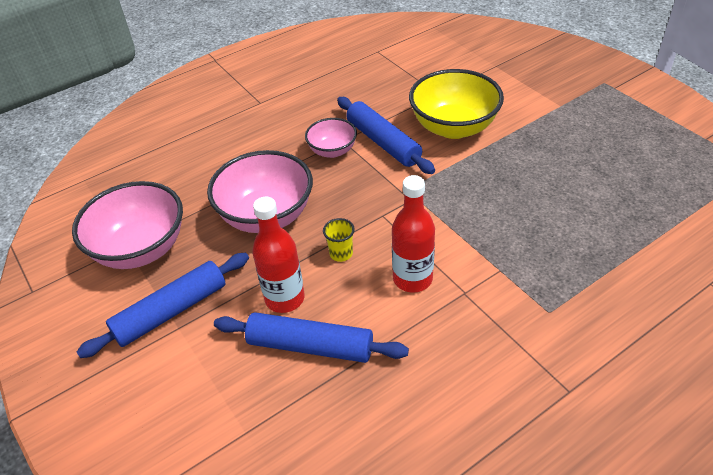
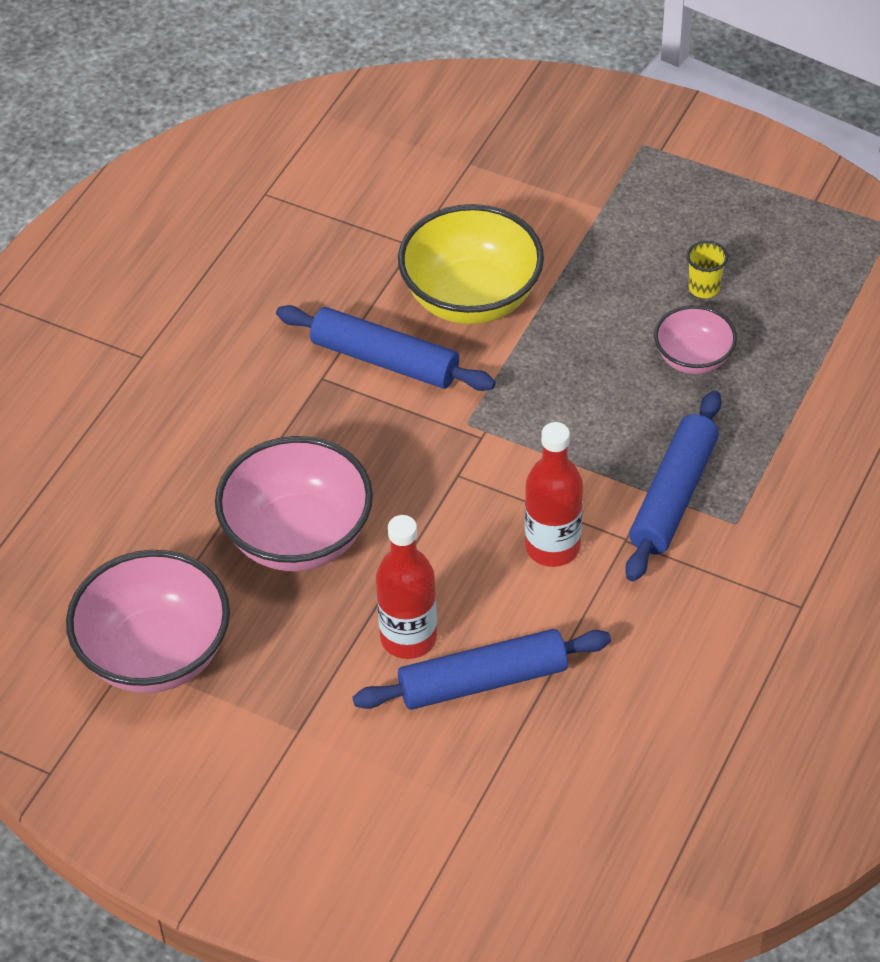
camera: 30 degrees left, 5 degrees up
(171, 311) = (272, 715): blue rolling pin -> blue rolling pin (673, 496)
(332, 151) = (319, 401): pink bowl -> pink bowl (693, 358)
(341, 254) = (439, 550): yellow cup -> yellow cup (704, 288)

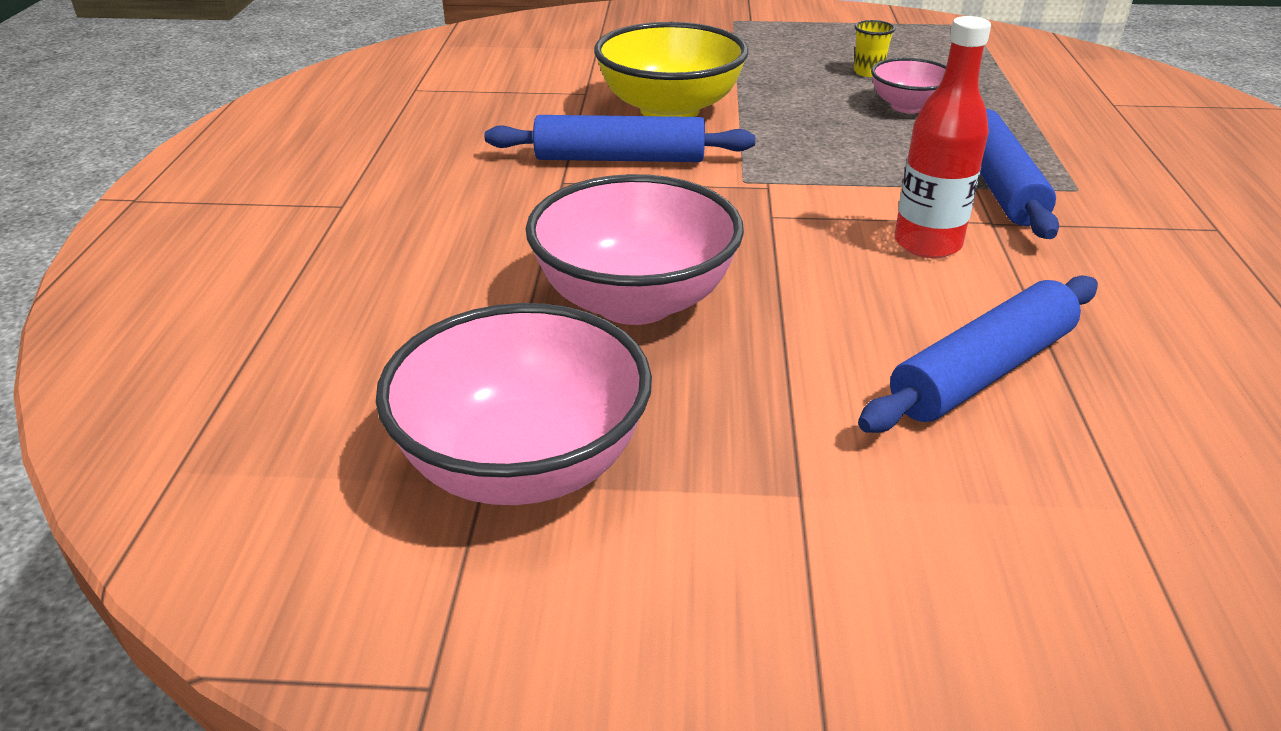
camera: 25 degrees left, 15 degrees down
(408, 638) = (852, 356): red bottle -> none

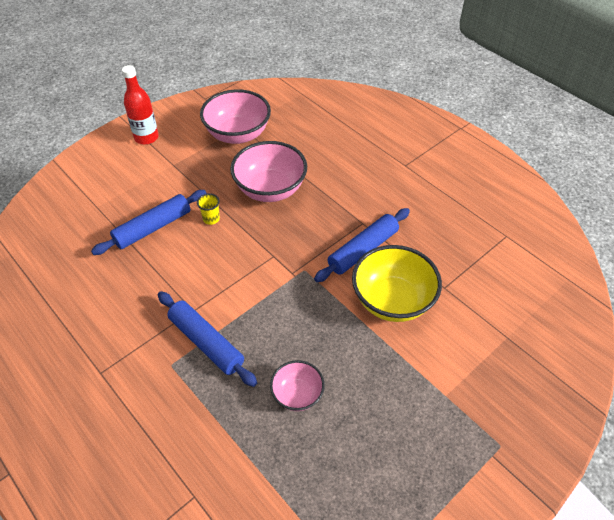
camera: 135 degrees right, 15 degrees up
(868, 72) = (352, 426): yellow cup -> yellow cup (211, 219)
(927, 244) = (207, 278): red bottle -> red bottle (146, 137)
(983, 372) = (153, 228): blue rolling pin -> blue rolling pin turned 45 degrees clockwise

